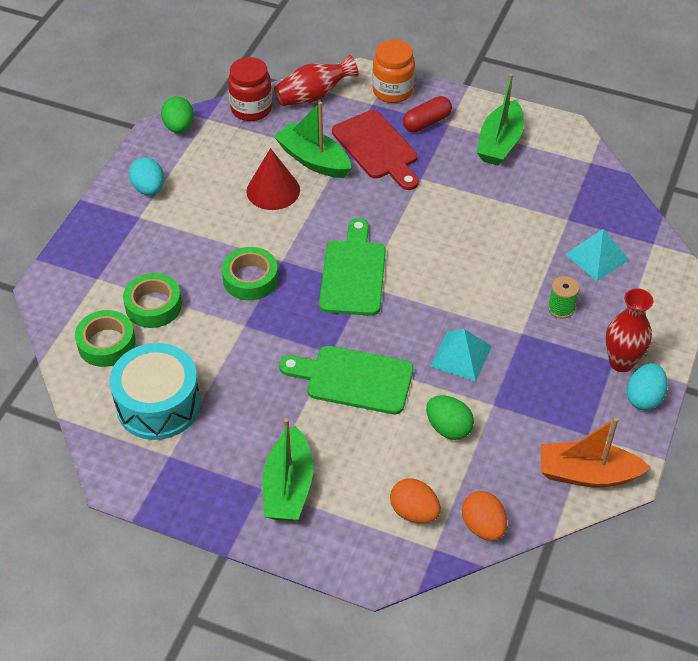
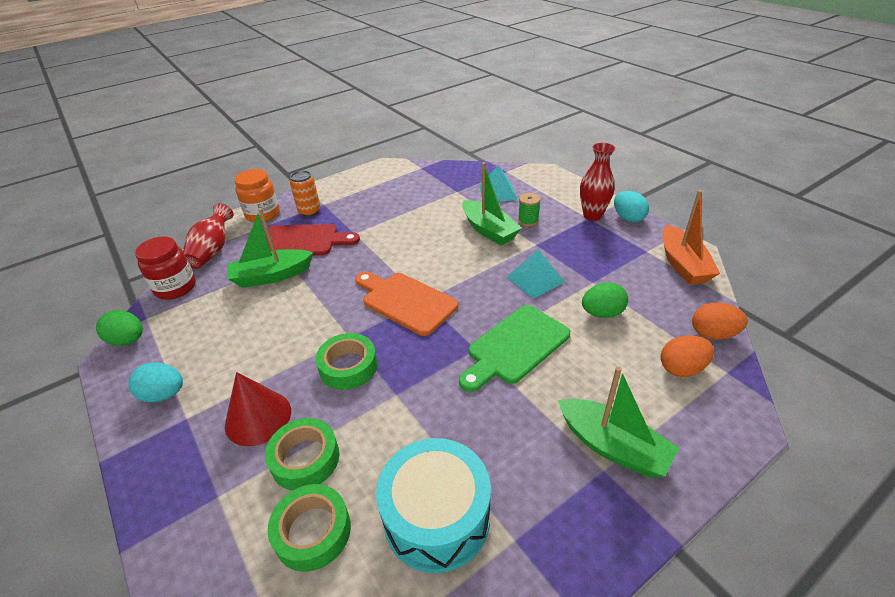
camera: 55 degrees left, 10 degrees down
(273, 190) = (272, 311): red cone -> red cone (258, 417)
(353, 273) = (406, 301): green cutting board -> orange cutting board
(426, 122) = (309, 211): red capsule -> orange can
(500, 143) = (365, 191): green boat -> green boat (488, 230)
(587, 474) = (682, 264): orange boat -> orange boat turned 45 degrees counterclockwise

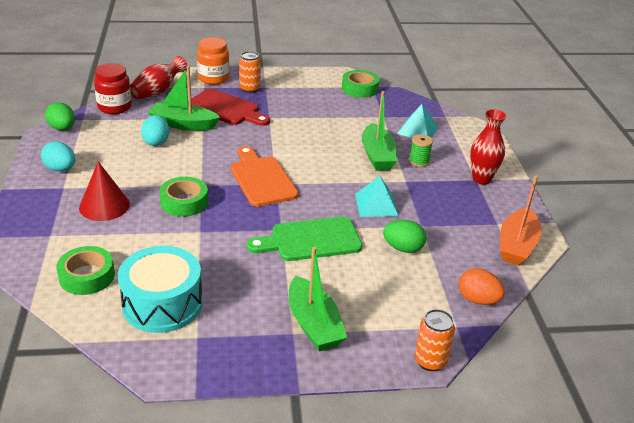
camera: 25 degrees right, 5 degrees down
(305, 459) = (113, 240): green tape -> green tape (359, 88)
(628, 218) = (512, 193): turquoise egg -> turquoise egg (156, 142)
(682, 368) = (422, 308): orange egg -> none
(749, 425) = (430, 361): none -> orange can

